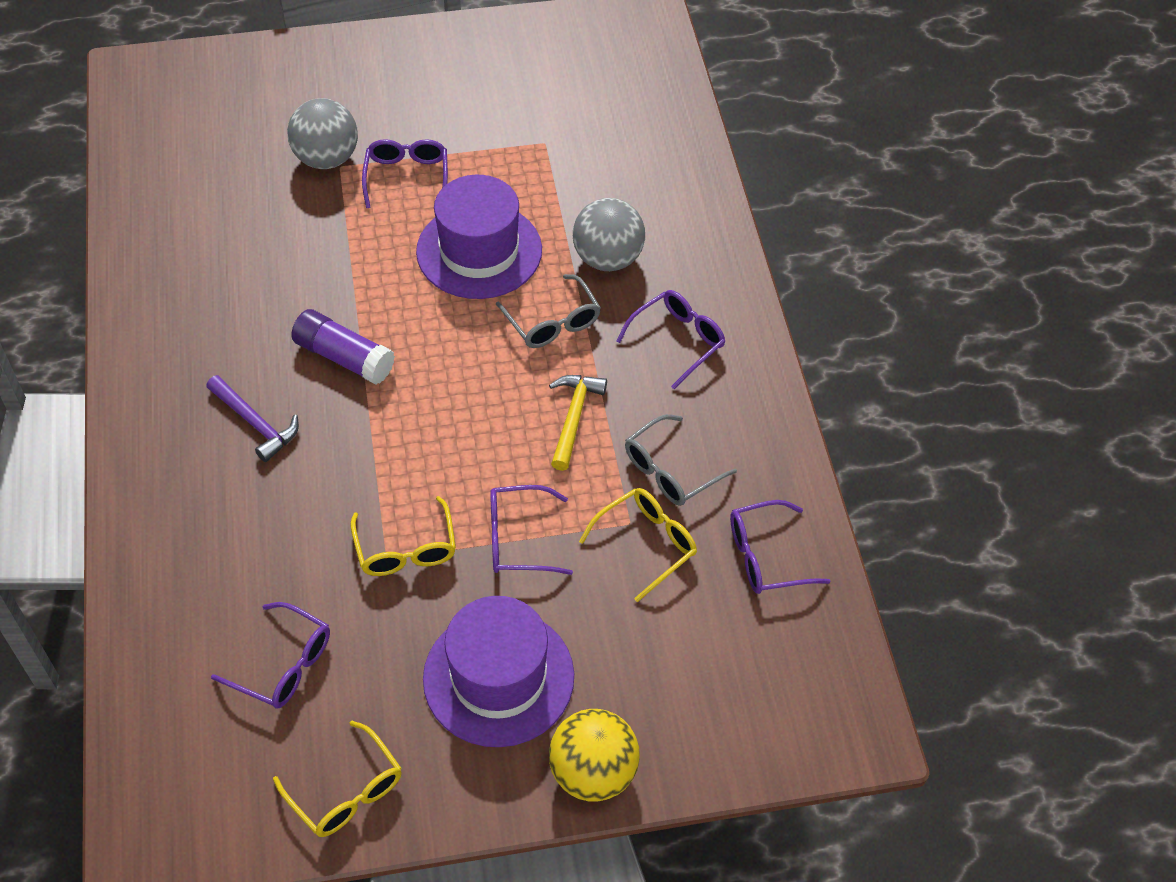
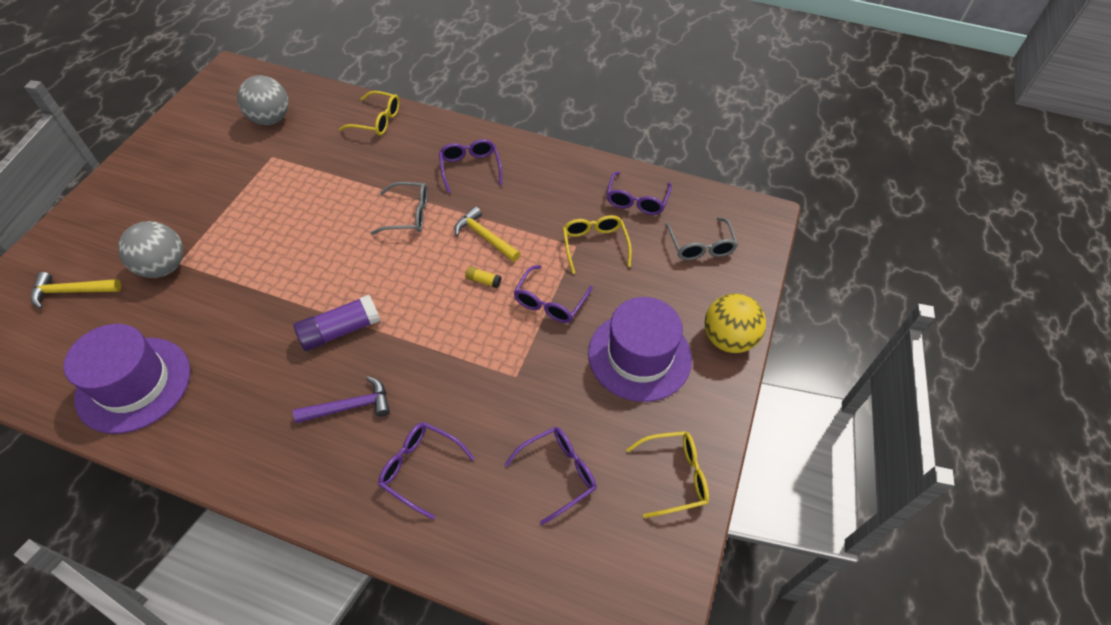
camera: 60 degrees left, 0 degrees up
(250, 111) = (71, 291): none -> yellow hammer
(406, 549) = (517, 363): yellow glasses -> yellow glasses (377, 120)
(407, 177) = (226, 232): purple glasses -> purple glasses (420, 468)
(479, 251) = (322, 224): purple hat -> purple hat (134, 384)
(504, 453) = (483, 281): none -> yellow glue stick
(608, 258) = (386, 170): grey ball -> grey ball (270, 119)
(670, 471) = (554, 212): grey glasses -> grey glasses (700, 246)

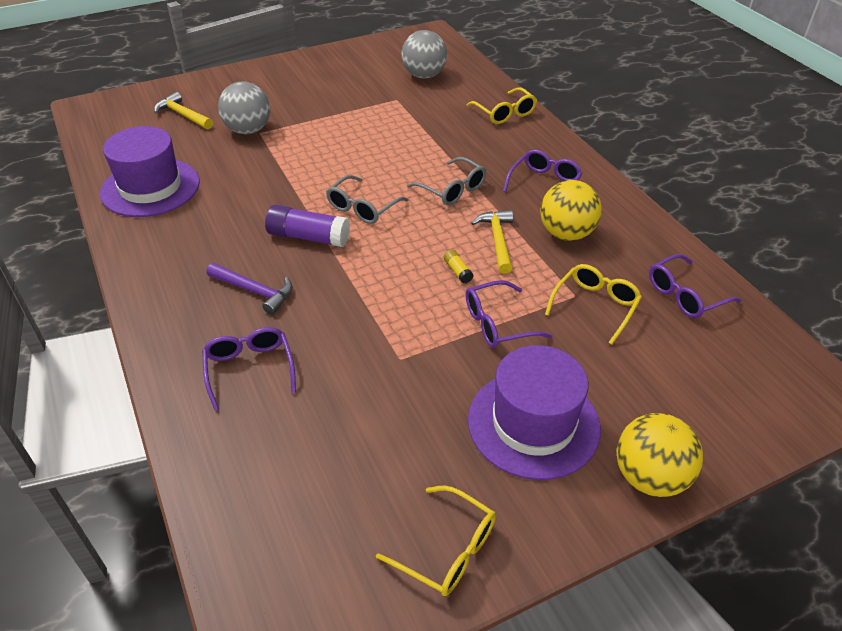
camera: 45 degrees right, 10 degrees down
(524, 201) = (566, 233): none -> yellow ball
(558, 473) = (347, 458): purple glasses -> none
(700, 246) = (715, 375): grey glasses -> grey glasses (362, 208)

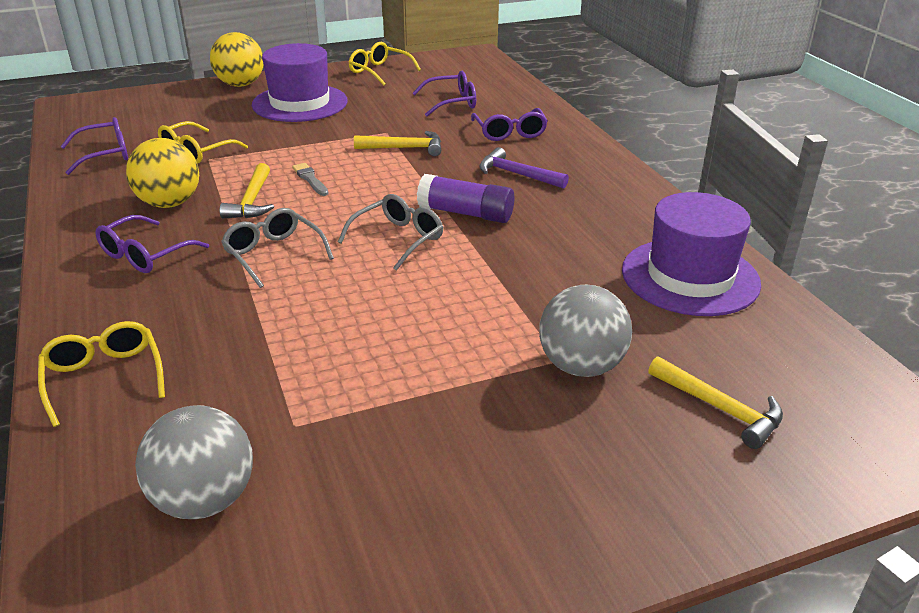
camera: 175 degrees left, 10 degrees down
(373, 328) = (405, 148): none -> yellow hammer
(457, 271) = (310, 179): yellow glue stick -> grey brush
(497, 323) = (294, 146): purple glasses -> purple glasses (452, 102)

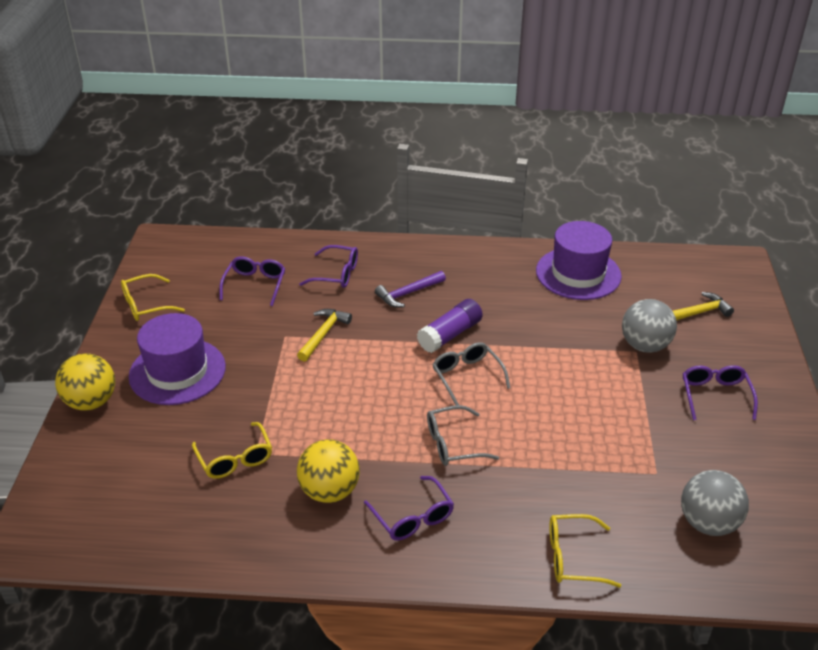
camera: 65 degrees left, 5 degrees up
(105, 154) = (191, 525): purple glasses -> purple glasses (715, 395)
(252, 201) = (359, 440): yellow hammer -> none
(310, 179) = (342, 399): grey brush -> none

